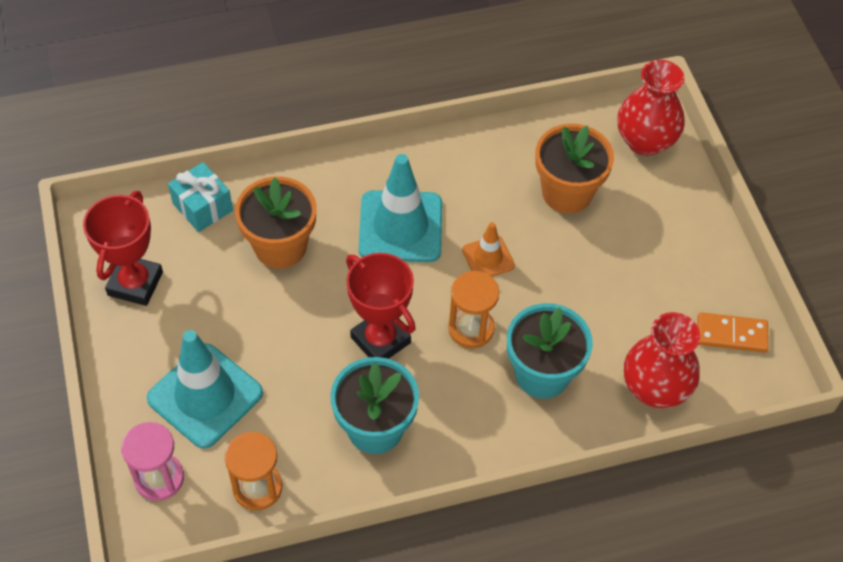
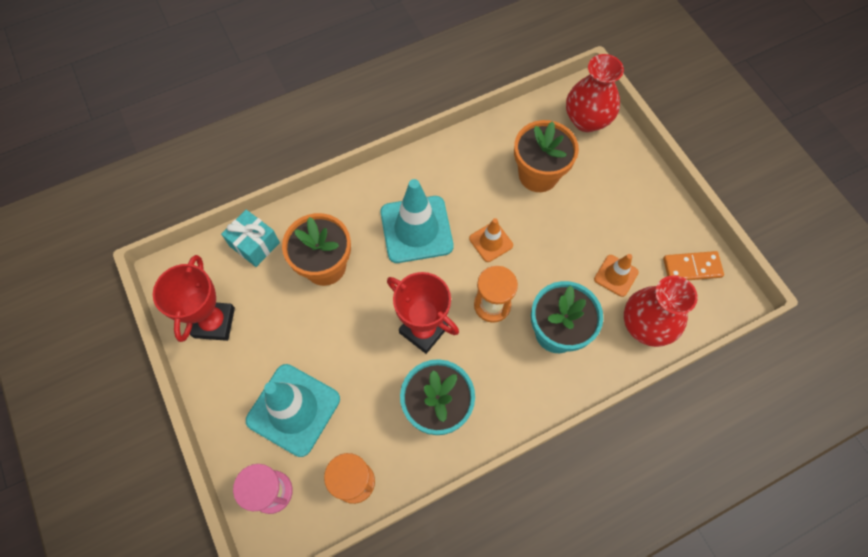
camera: 10 degrees left, 10 degrees up
(633, 325) = (616, 275): none -> orange traffic cone

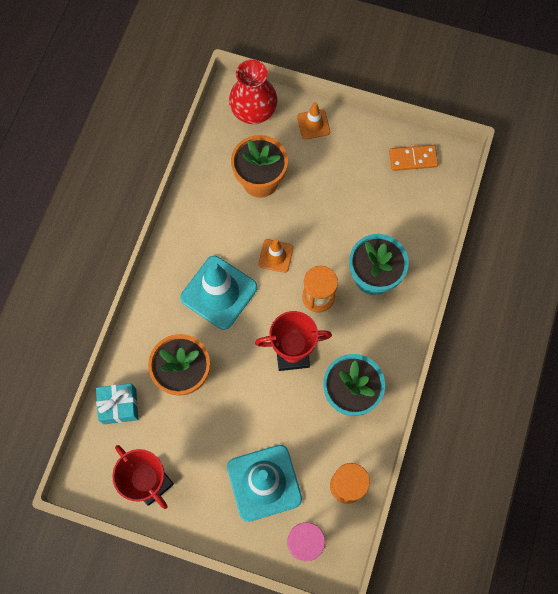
camera: 45 degrees left, 5 degrees up
(616, 275) = (373, 206): orange traffic cone -> orange traffic cone (313, 124)
(645, 325) = (420, 223): red vase -> none
(692, 267) = (413, 159): orange domino -> orange domino turned 45 degrees clockwise

